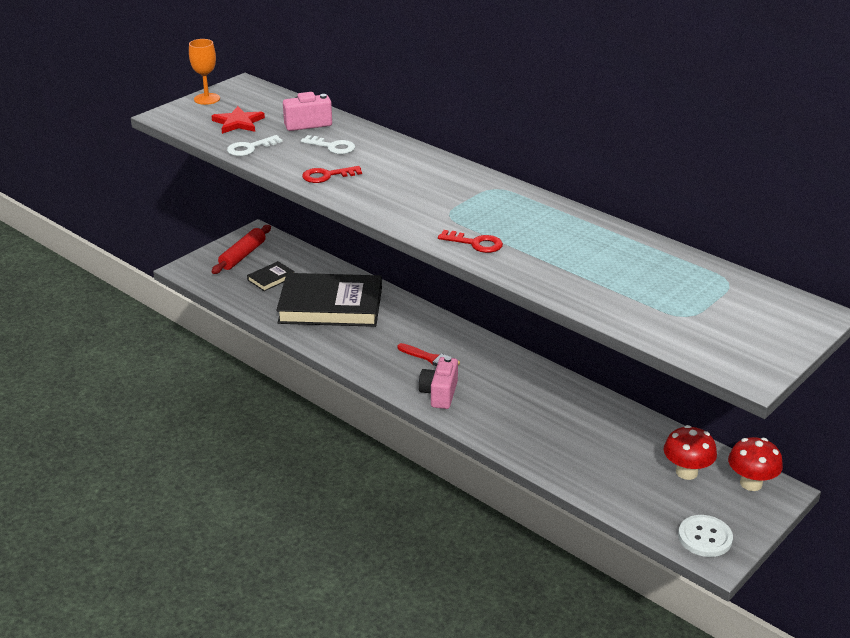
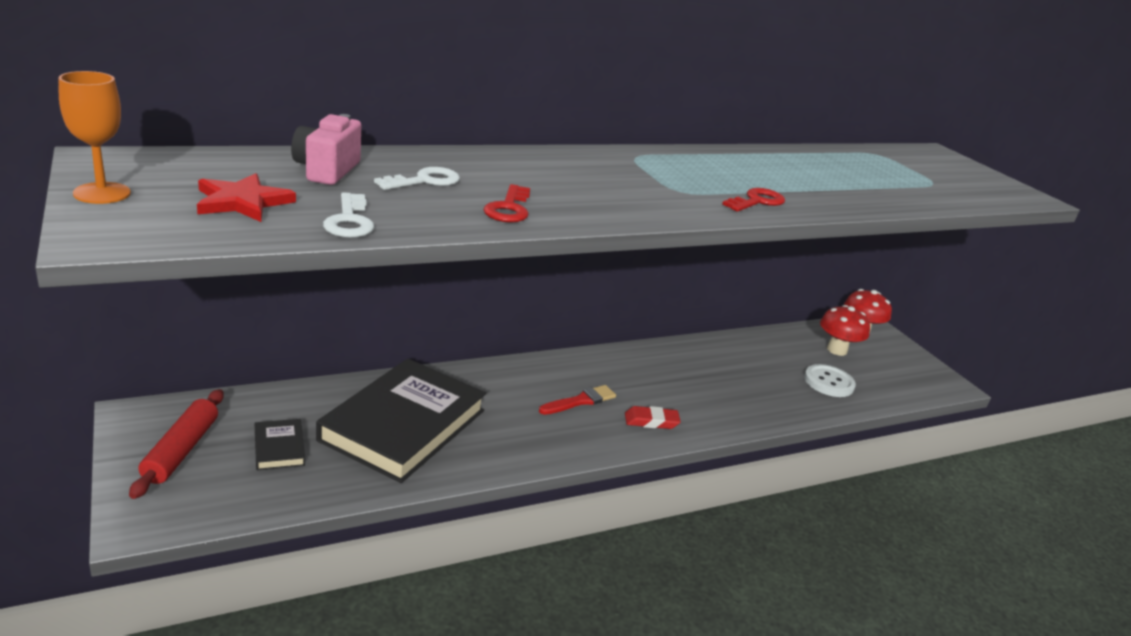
camera: 70 degrees left, 5 degrees down
(242, 255) = (181, 450): red rolling pin -> red rolling pin turned 45 degrees clockwise
(439, 394) = (651, 421): pink camera -> red eraser
(705, 537) = (924, 378): white button -> white button (828, 382)

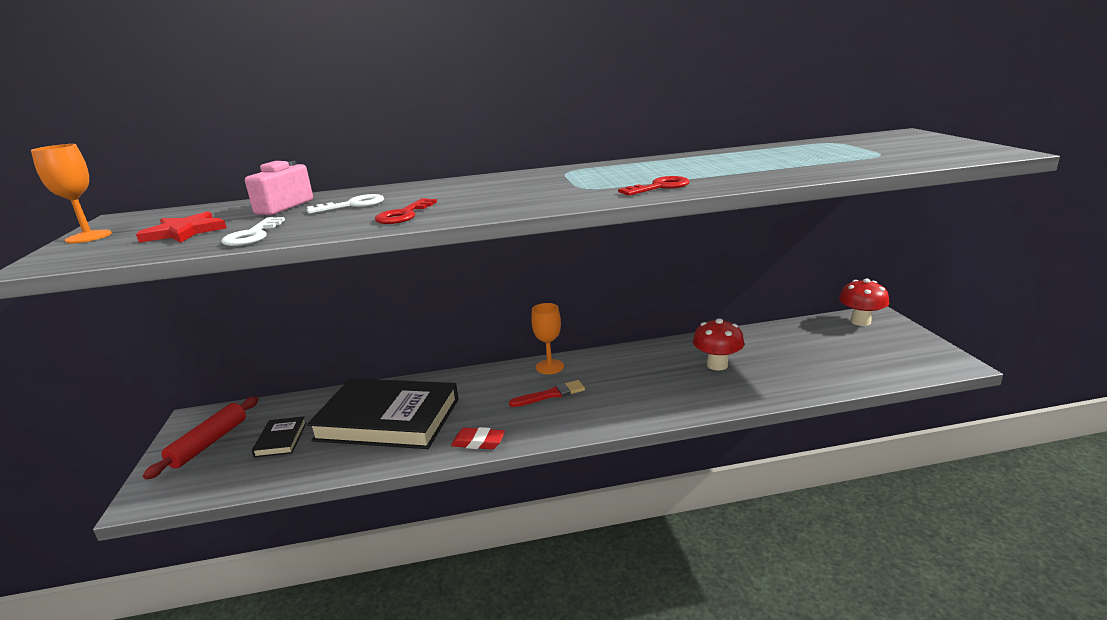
camera: 20 degrees right, 5 degrees down
(403, 425) = (388, 419): black book -> black book turned 60 degrees clockwise
(564, 366) = (549, 367): none -> orange goblet
(651, 421) = (610, 409): red eraser -> red eraser (478, 442)
(828, 382) = (810, 368): white button -> none
(836, 350) = (829, 339): red mushroom -> red mushroom (717, 365)

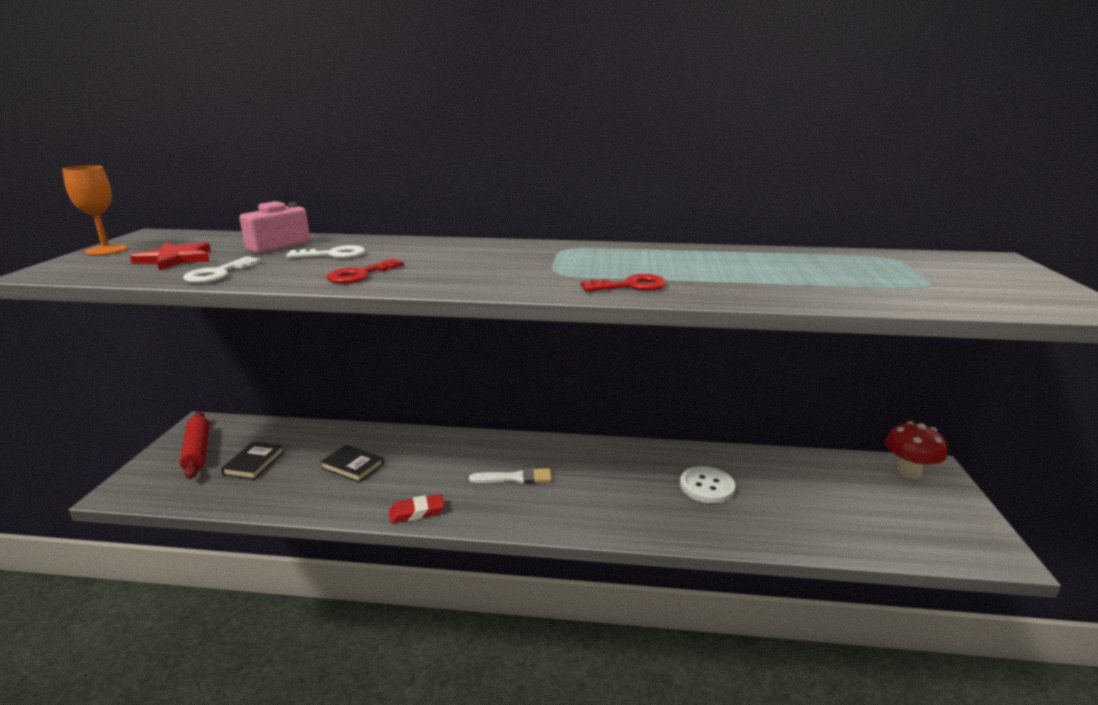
camera: 15 degrees right, 0 degrees up
(209, 443) = (197, 451): red rolling pin -> red rolling pin turned 60 degrees counterclockwise
(388, 419) = (352, 466): black book -> black book, size x0.41
(478, 442) = (417, 512): red eraser -> red eraser turned 45 degrees counterclockwise
(549, 367) = (532, 446): orange goblet -> none
(551, 394) = (515, 478): red brush -> white brush
(717, 365) = (707, 486): red mushroom -> white button

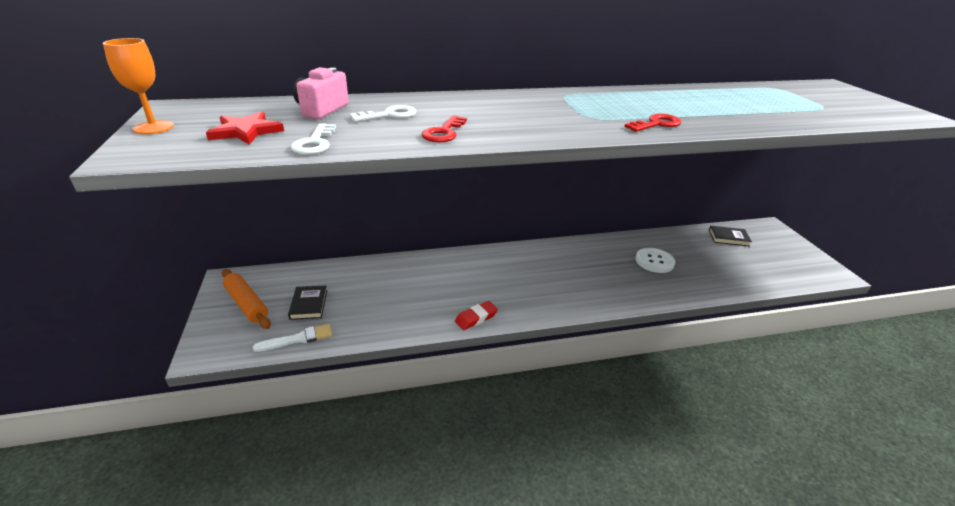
camera: 20 degrees left, 10 degrees up
(197, 451) = (247, 304): red rolling pin -> orange rolling pin
(352, 466) = (396, 292): black book -> black book (728, 238)
(515, 478) = (526, 278): white brush -> white brush (298, 339)
(908, 472) = (759, 231): red mushroom -> none

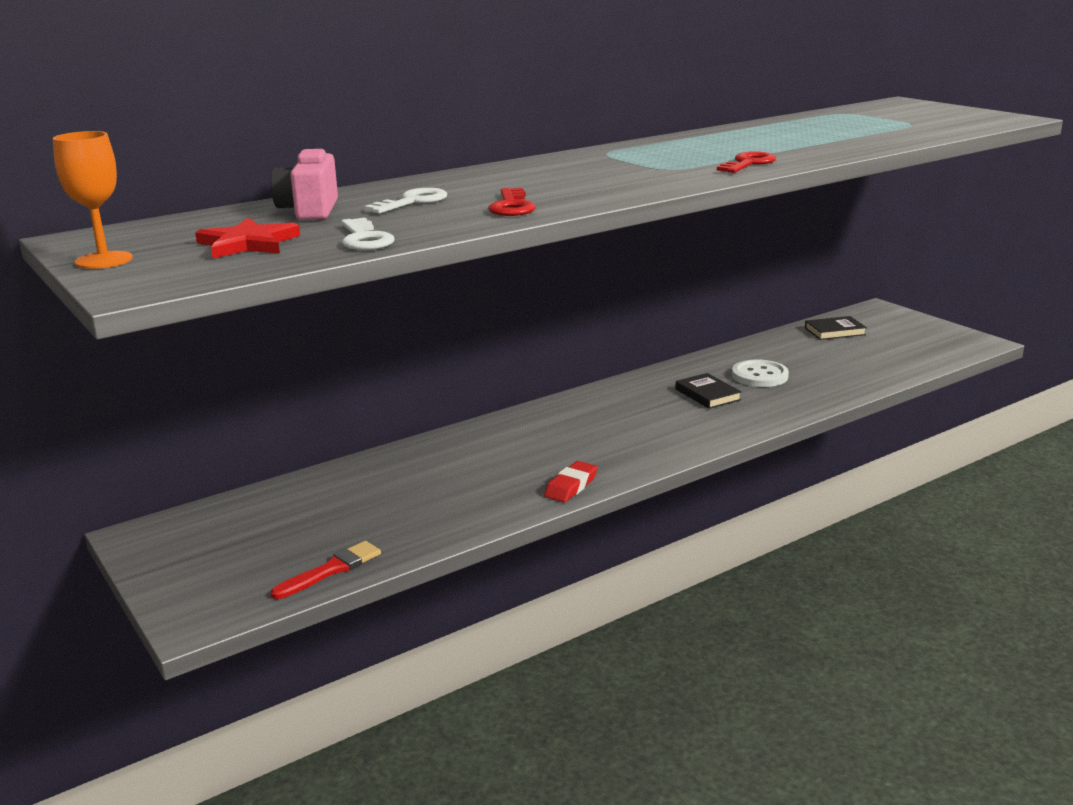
camera: 20 degrees left, 10 degrees down
(247, 304) = (204, 554): orange rolling pin -> none
(298, 339) = (331, 570): white brush -> red brush
(309, 304) = (308, 531): black book -> black book (707, 394)

